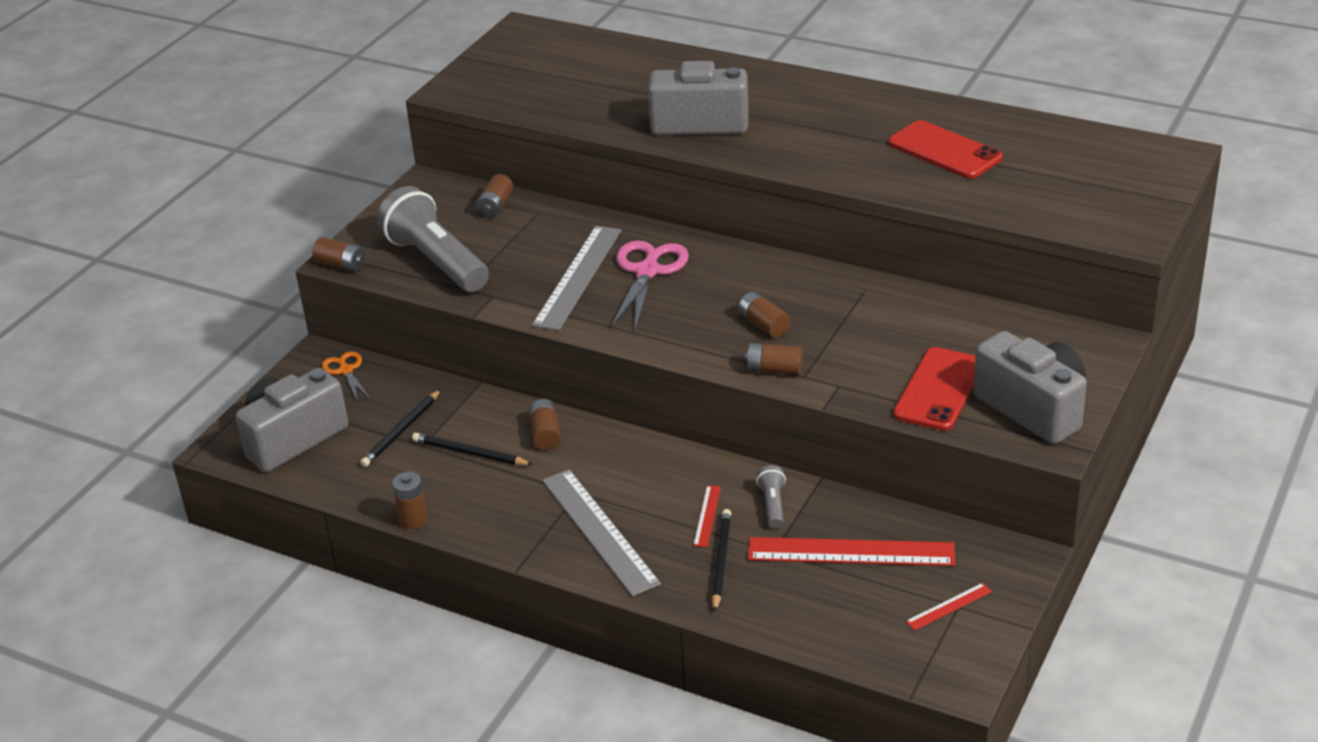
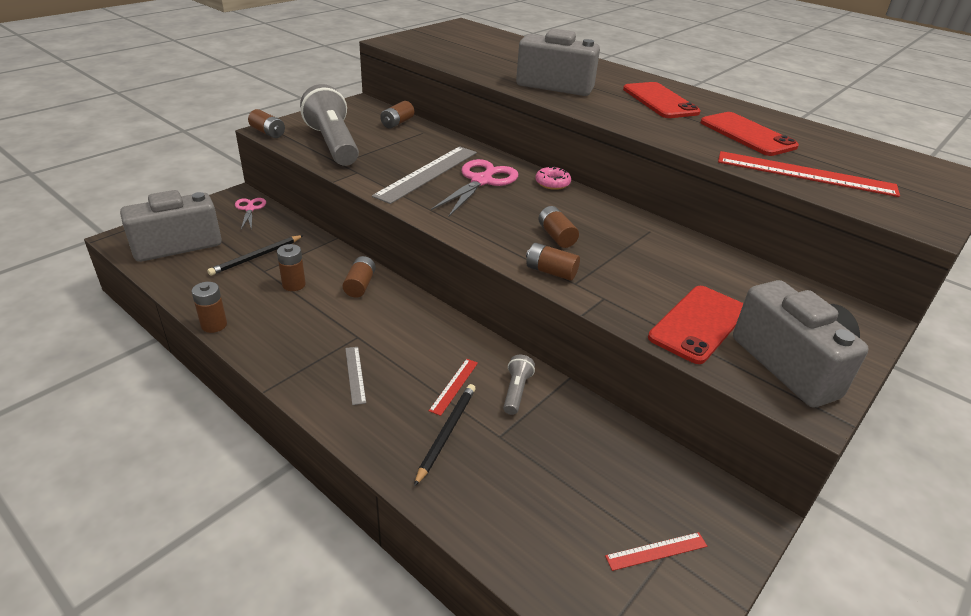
camera: 10 degrees right, 0 degrees up
(346, 370) = (250, 209): orange scissors -> pink scissors
(469, 453) = (294, 285): black pencil -> brown battery
(599, 531) = (355, 374): grey ruler -> grey ruler, size x0.46
(732, 253) = (552, 183): none -> pink donut
(833, 119) = (660, 101): none -> red phone
(851, 552) = (572, 458): red ruler -> red ruler (805, 174)

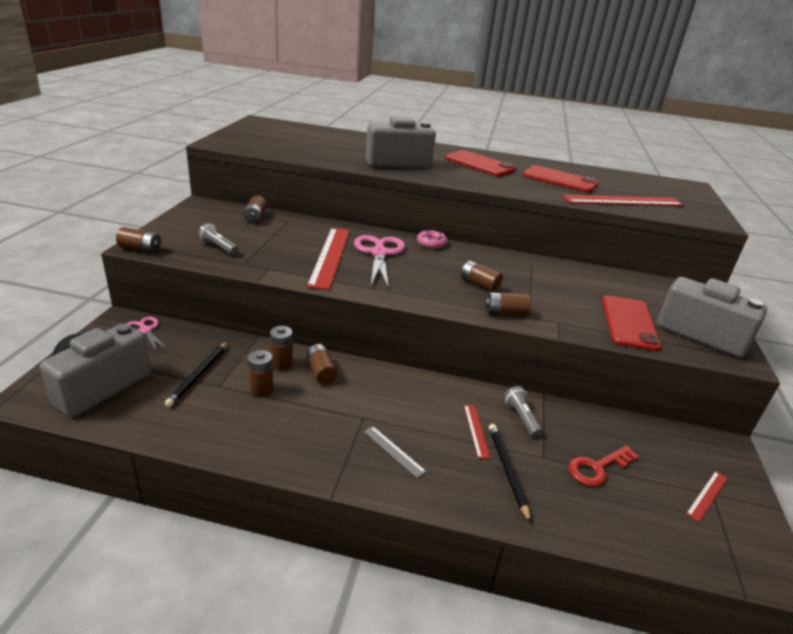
camera: 30 degrees left, 5 degrees down
(214, 325) = (221, 454): brown battery -> brown battery (282, 363)
(333, 144) = (218, 247): grey flashlight -> grey flashlight, size x0.43
(427, 173) = (330, 256): grey ruler -> red ruler
(549, 470) = (597, 468): none -> red key

